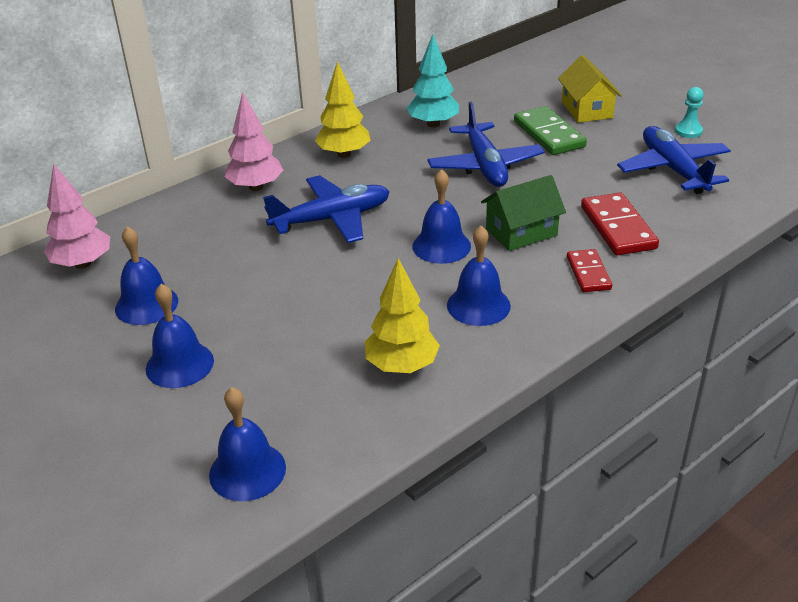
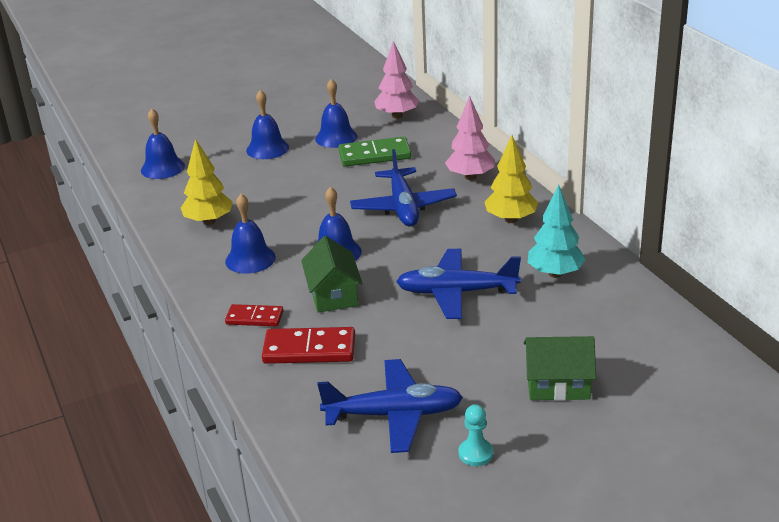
camera: 105 degrees right, 5 degrees down
(549, 134) = (506, 344): green domino -> green domino (375, 155)
(587, 109) = (558, 384): yellow house -> green house

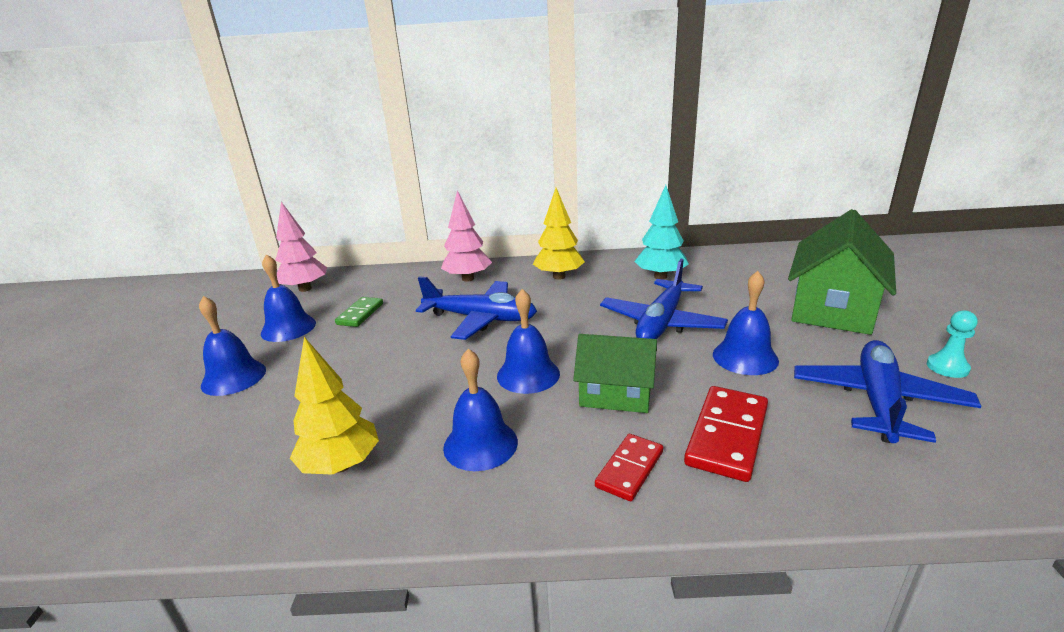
camera: 65 degrees left, 5 degrees down
(162, 168) = (120, 487): blue bell -> blue bell (745, 357)
(375, 155) = (360, 314): green domino -> green domino, size x0.63
(558, 384) = (833, 308): green house -> green house, size x1.61

